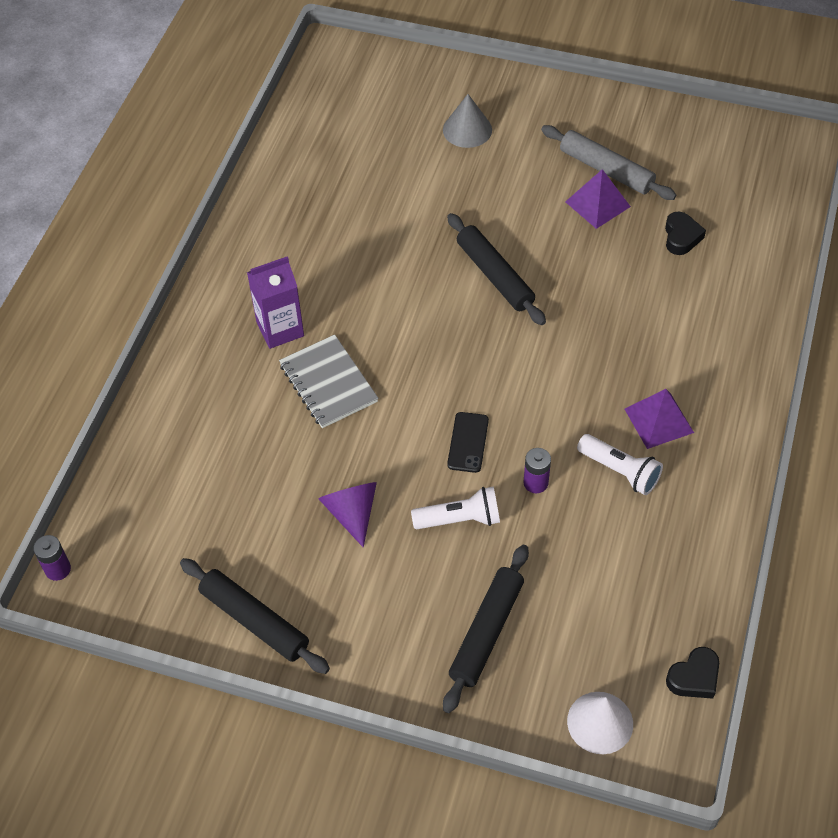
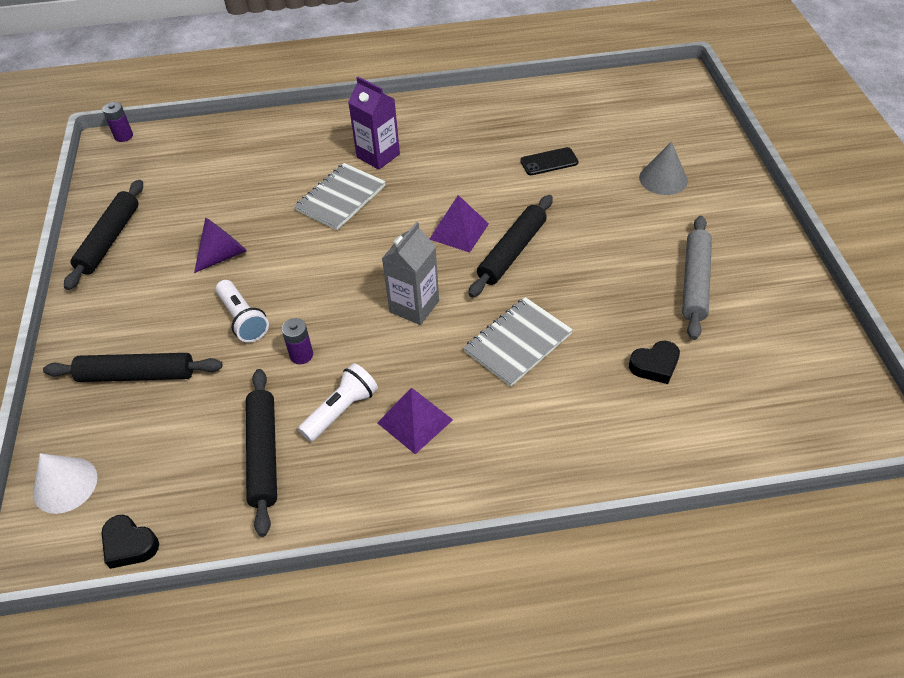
camera: 65 degrees right, 5 degrees down
(468, 442) = (323, 297): black phone -> black phone (549, 162)
(522, 374) = (414, 306): none -> grey carton
(597, 204) = (647, 290): purple pyramid -> purple pyramid (459, 231)
(609, 315) = (518, 343): none -> grey notebook
(620, 471) = (341, 410): white flashlight -> white flashlight turned 150 degrees counterclockwise
(640, 546) = (263, 454): none -> black rolling pin

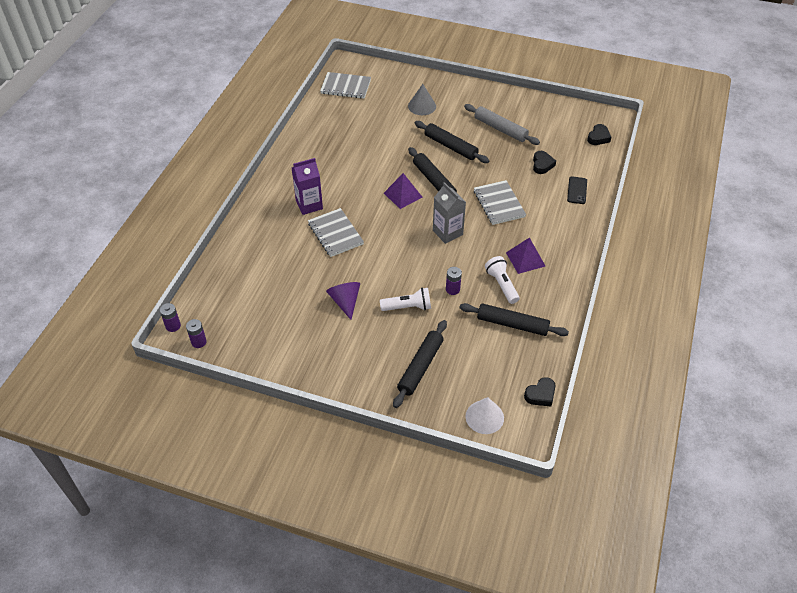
camera: 65 degrees left, 0 degrees up
(107, 164) = (199, 342): none -> purple battery
(109, 240) = (286, 357): black rolling pin -> black rolling pin (451, 146)
(549, 162) = (374, 139): black phone -> black phone (577, 190)
(631, 96) = (346, 87): none -> grey notebook
(799, 422) = (598, 137): none -> black heart

